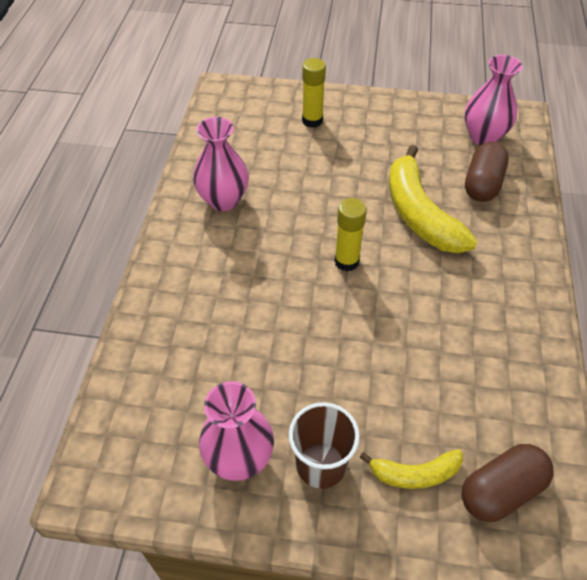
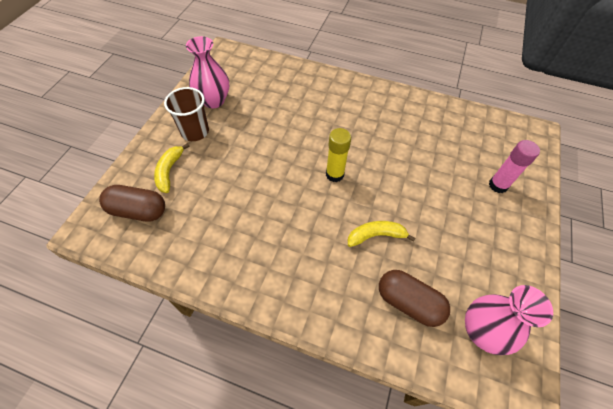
camera: 100 degrees right, 5 degrees up
(223, 200) = (404, 117): pink vase -> none
(312, 120) = (498, 185): yellow glue stick -> pink glue stick
(419, 214) = (376, 235): yellow banana -> yellow banana, size x0.53
(501, 490) = (138, 211): brown capsule -> brown capsule turned 60 degrees counterclockwise

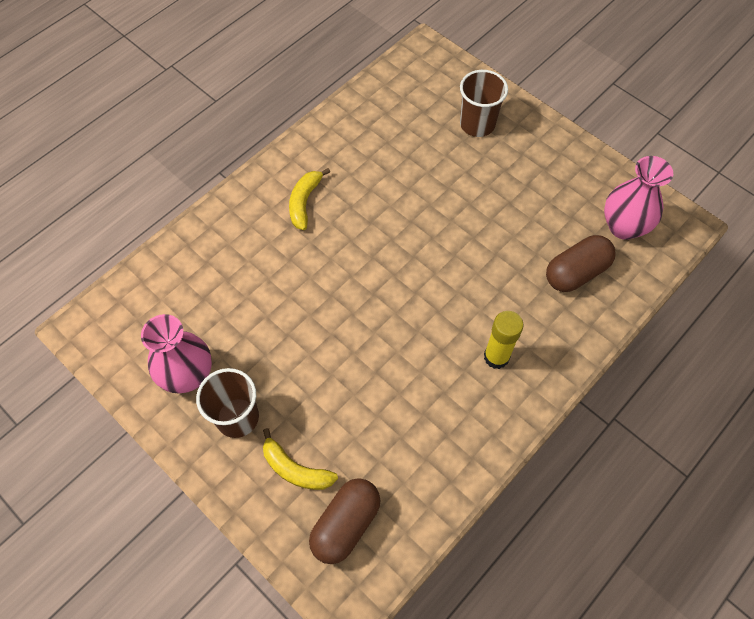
camera: 65 degrees left, 5 degrees up
(334, 174) = (392, 273): yellow glue stick -> yellow glue stick (496, 357)
(376, 235) = (491, 267): yellow banana -> yellow banana (304, 202)
(498, 185) = (477, 124): pink glue stick -> brown cup

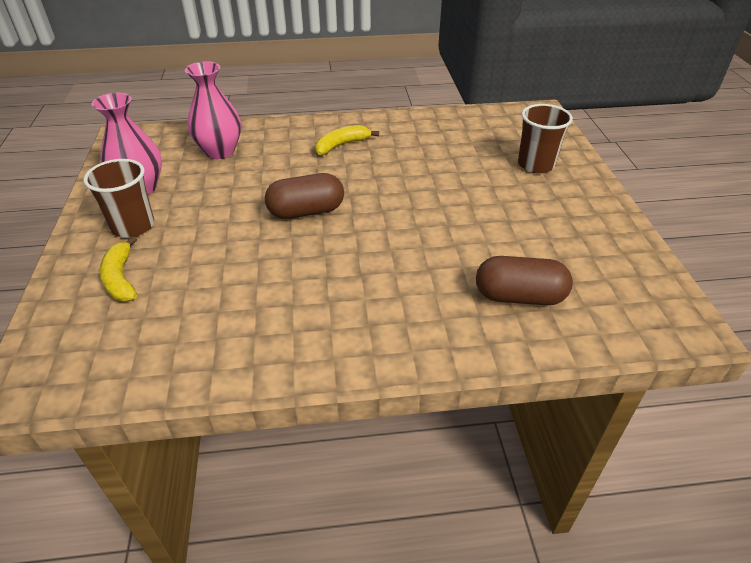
camera: 40 degrees right, 20 degrees down
(345, 524) = (98, 337): brown capsule -> brown capsule (306, 211)
(496, 357) = (367, 309): yellow glue stick -> none
(623, 226) = (611, 292): pink vase -> pink vase (220, 151)

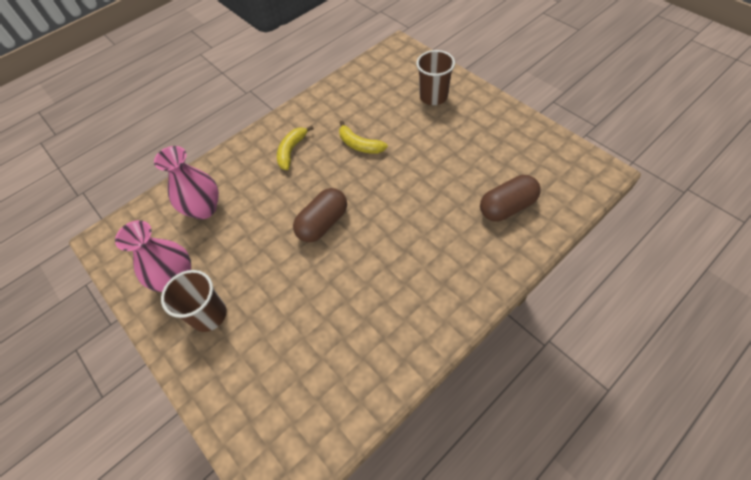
camera: 30 degrees left, 15 degrees up
(121, 278) = (249, 361): yellow banana -> yellow banana (359, 145)

